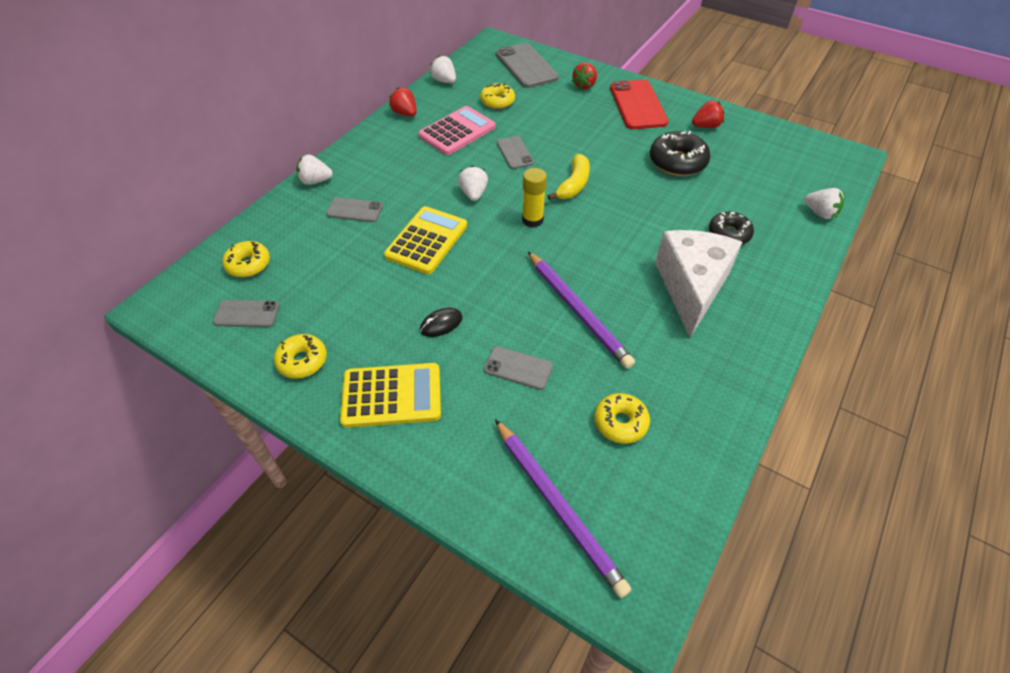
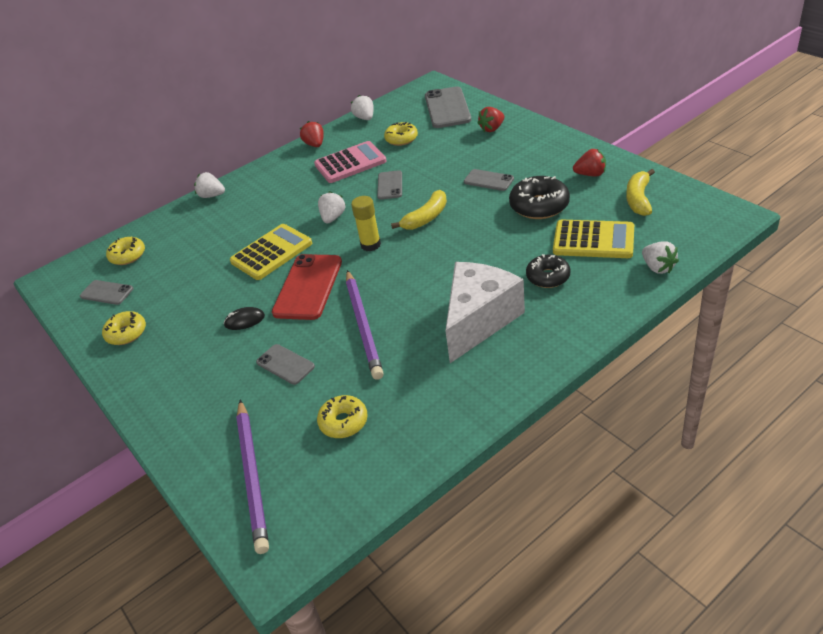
camera: 25 degrees right, 10 degrees down
(354, 210) = (229, 222): grey phone -> grey phone (488, 180)
(391, 396) = (176, 369): yellow calculator -> yellow calculator (593, 240)
(638, 105) = (533, 150): red phone -> red phone (308, 287)
(763, 147) = (638, 199): none -> yellow banana

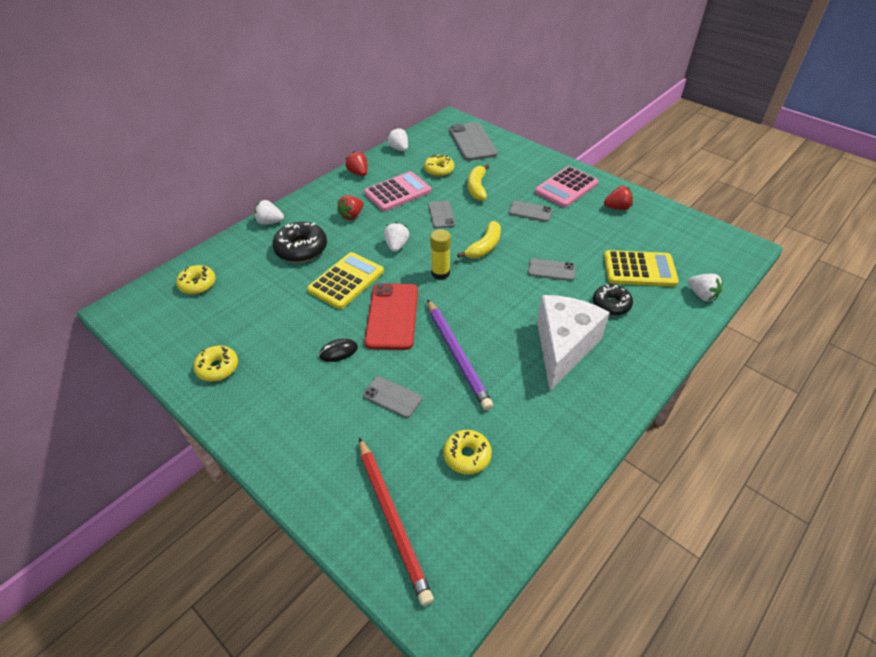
camera: 15 degrees left, 5 degrees up
(107, 293) = (185, 324): grey phone -> grey phone (551, 270)
(253, 476) = (392, 519): purple pencil -> red pencil
(492, 129) = (518, 163): red strawberry -> red strawberry (352, 215)
(538, 154) = (566, 188): none -> pink calculator
(539, 206) = (582, 236): black donut -> black donut (301, 249)
(638, 199) = (665, 231): yellow banana -> yellow banana (477, 188)

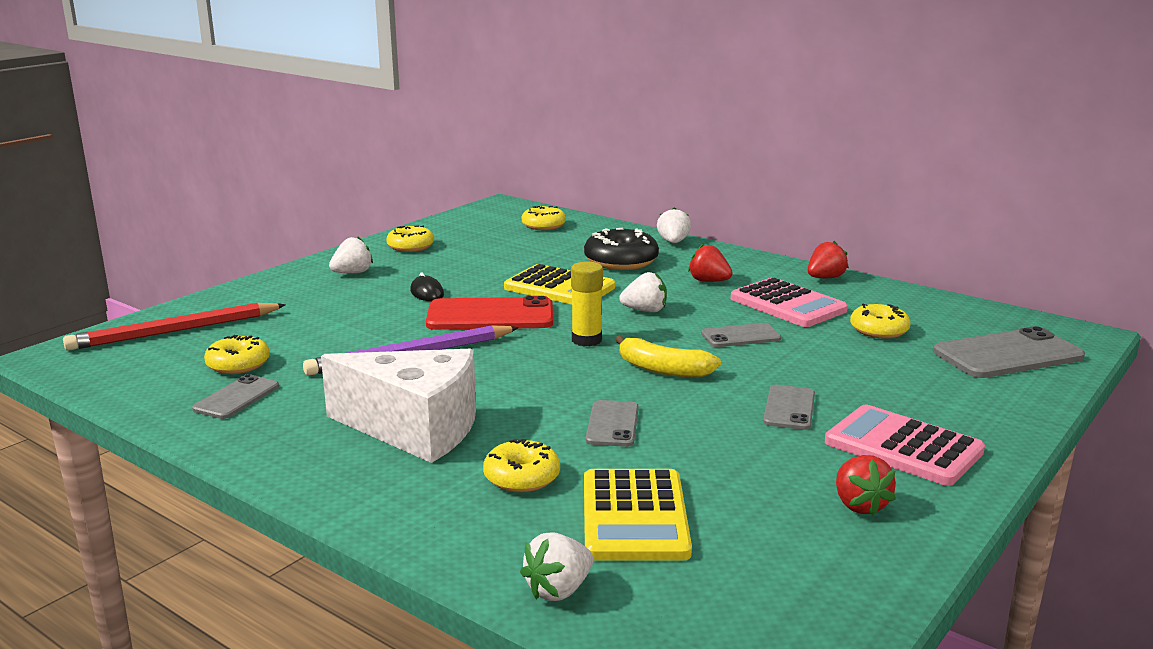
camera: 85 degrees right, 25 degrees down
(392, 397) = (345, 323): grey phone -> grey phone (236, 398)
(399, 149) = (924, 299): white strawberry -> white strawberry (353, 273)
(477, 188) = (842, 361): yellow banana -> none
(611, 304) = (522, 477): black donut -> yellow donut

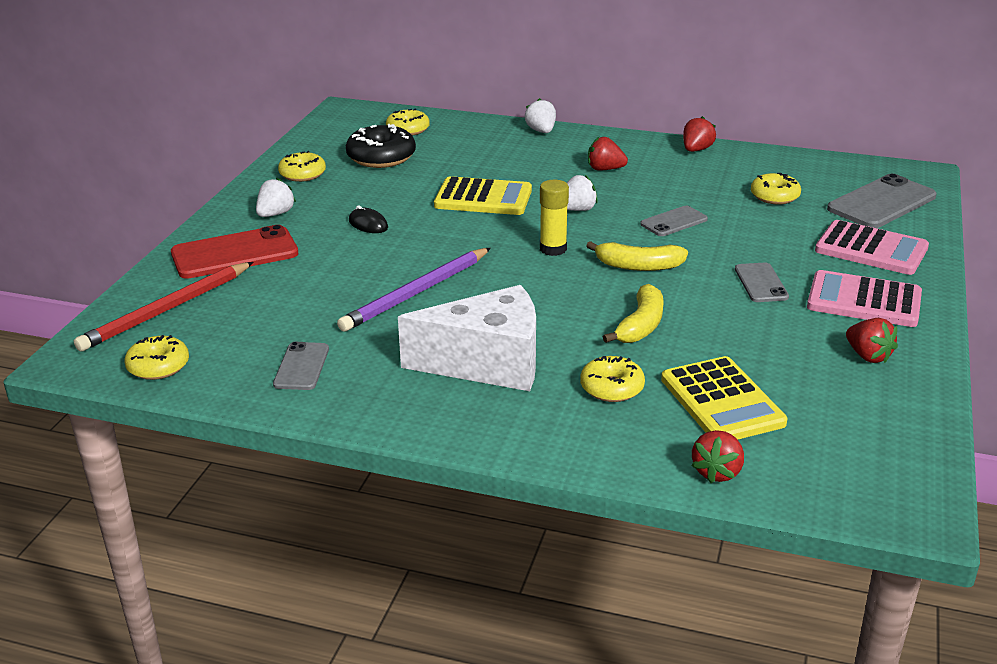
camera: 20 degrees left, 10 degrees up
(238, 364) = (267, 333): yellow donut -> yellow donut (158, 366)
(490, 316) = (448, 239): red phone -> red phone (235, 253)
(558, 590) = (717, 472): white strawberry -> red strawberry
(612, 424) = (641, 325): grey phone -> yellow banana
(621, 261) = (513, 160): black donut -> black donut (381, 157)
(787, 305) = (687, 183): pink calculator -> pink calculator (871, 249)

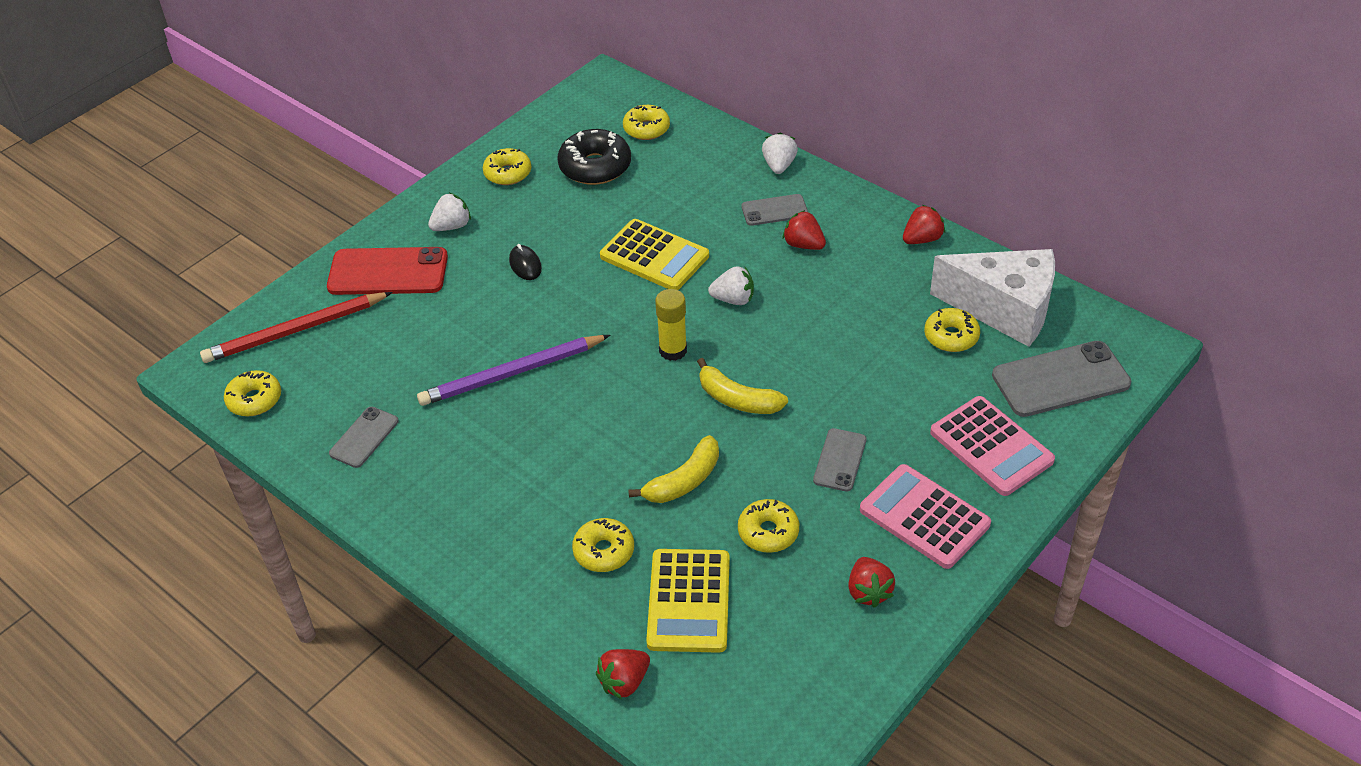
camera: 25 degrees right, 15 degrees up
(488, 363) = (518, 485): white cheese -> white cheese (1004, 309)
(674, 222) = (817, 345): grey phone -> grey phone (774, 210)
(746, 340) = (768, 532): none -> yellow donut

